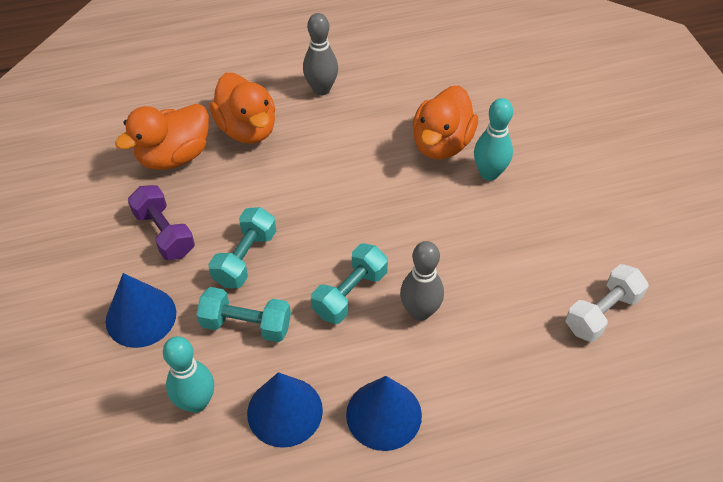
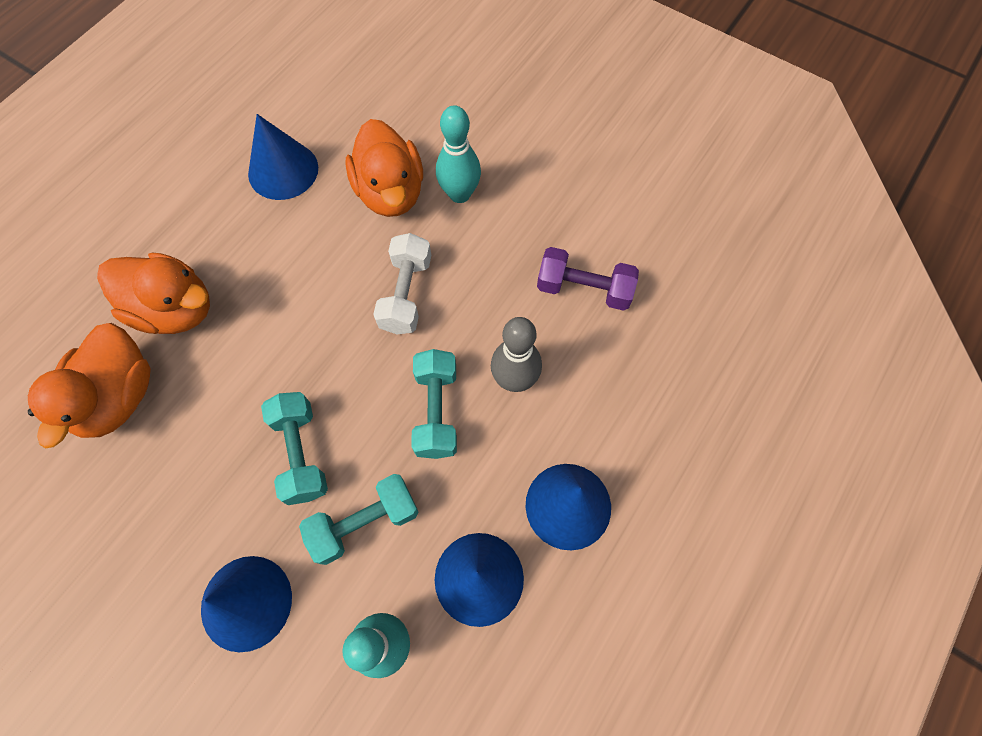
camera: 40 degrees left, 15 degrees up
(164, 233) = (188, 492): purple dumbbell -> purple dumbbell (584, 289)
(321, 89) = (217, 211): grey bowling pin -> none
(383, 89) = (283, 170): none -> blue cone
(602, 313) = (662, 264): white dumbbell -> white dumbbell (406, 294)

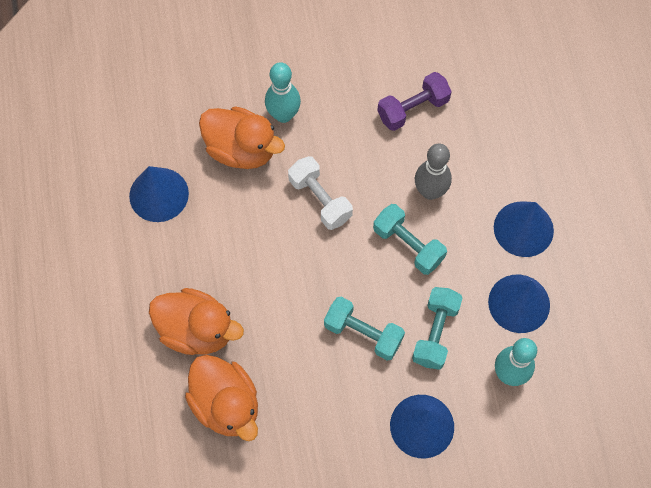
camera: 45 degrees left, 0 degrees up
(175, 309) = (197, 330): orange duck -> orange duck turned 45 degrees clockwise

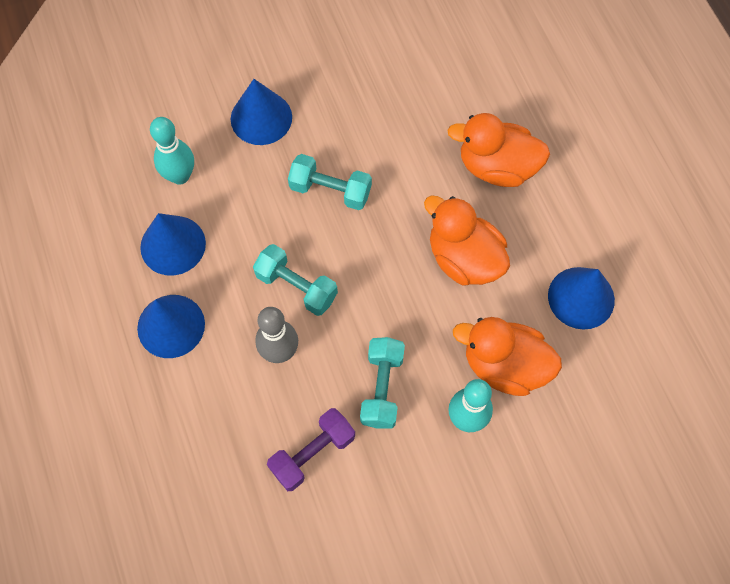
camera: 170 degrees right, 0 degrees up
(226, 404) = (450, 107): orange duck -> orange duck (464, 258)
(320, 199) = (402, 321): white dumbbell -> none
(435, 333) = (257, 202): turquoise dumbbell -> turquoise dumbbell (382, 388)

